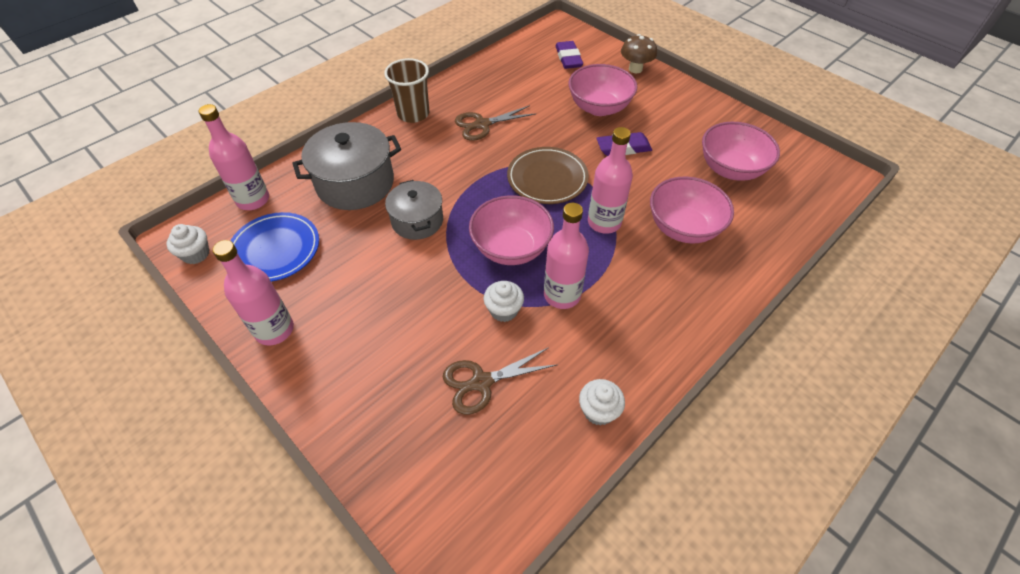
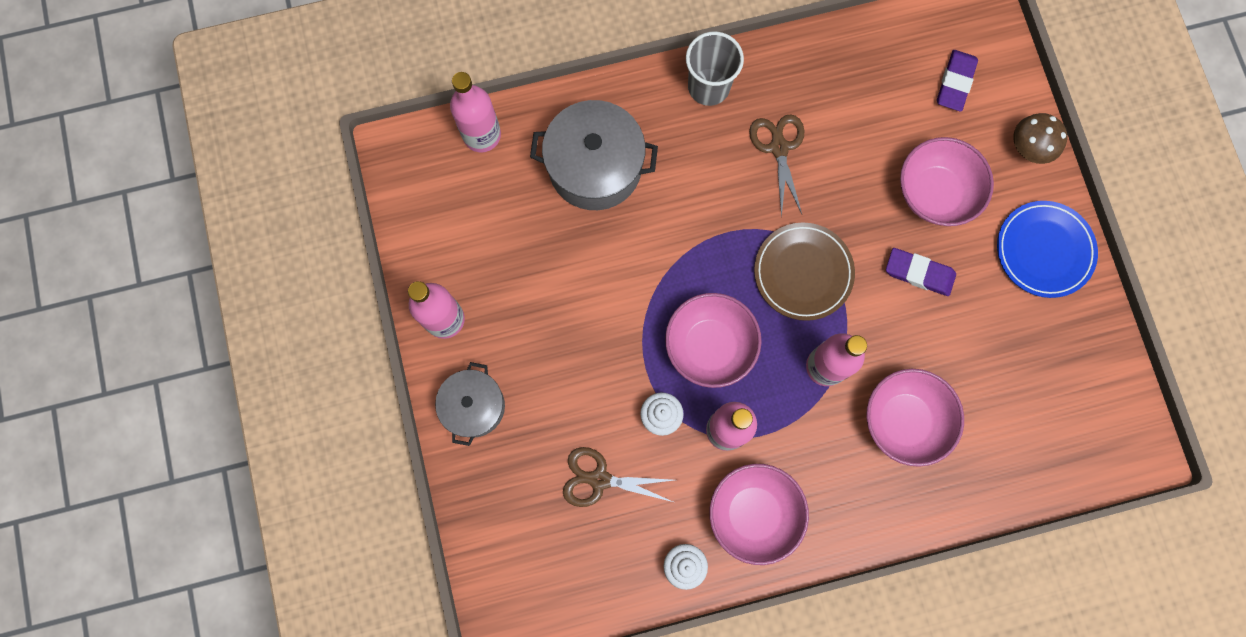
camera: 30 degrees right, 25 degrees up
(196, 254) = (404, 183): white cupcake -> none
(275, 250) = (480, 219): blue plate -> blue plate (1044, 250)
(413, 114) = (708, 87): brown cup -> grey cup
(417, 221) = (634, 257): grey pot -> grey pot (474, 406)
(482, 124) = (779, 148): brown scissors -> brown scissors turned 75 degrees clockwise
(731, 169) = (1019, 372): pink bowl -> pink bowl (753, 513)

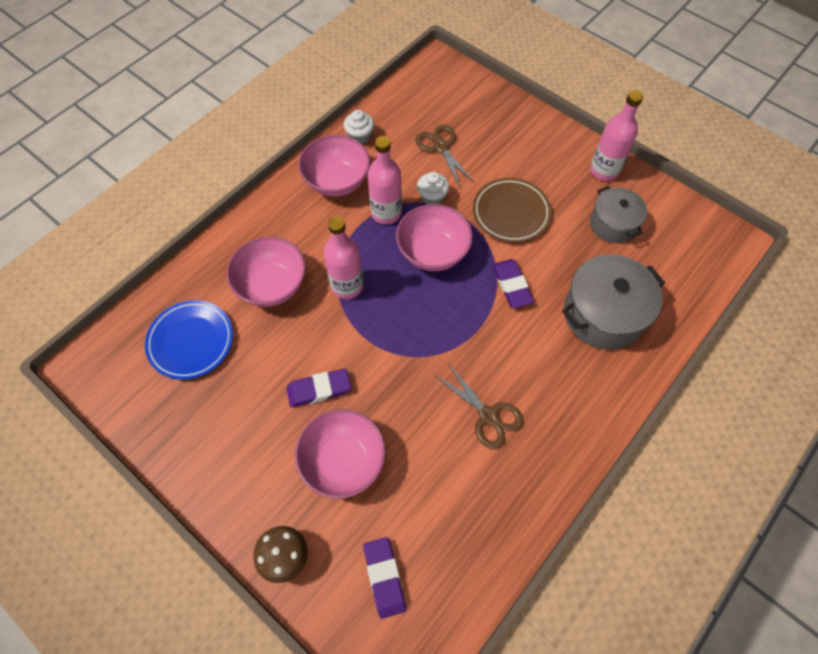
camera: 145 degrees right, 15 degrees down
(474, 406) = (544, 140): grey pot -> grey pot (613, 224)
(482, 135) = (694, 285): pink bottle -> none
(600, 479) = (441, 147): brown scissors -> brown scissors turned 90 degrees counterclockwise
(658, 254) = (512, 285): none -> purple eraser
(708, 87) = (578, 428): grey cup -> none
(803, 272) = (404, 336): brown plate -> brown plate (511, 213)
(1044, 250) = (227, 472): blue plate -> blue plate (191, 341)

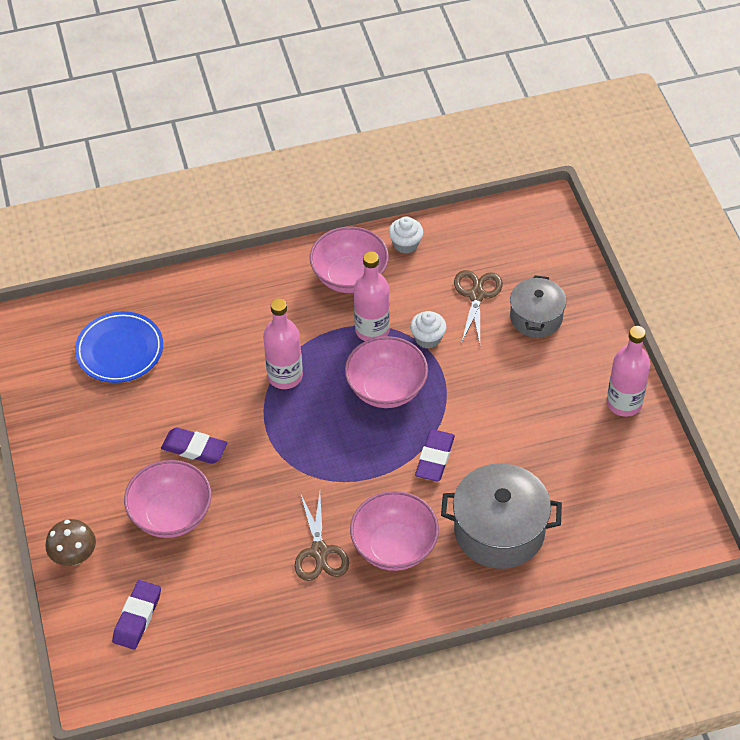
camera: 35 degrees right, 10 degrees down
(272, 285) = (220, 340): pink bowl -> pink bowl (394, 547)
(511, 213) = (492, 393): brown plate -> none
(613, 224) = (585, 458): grey pot -> grey pot (536, 317)

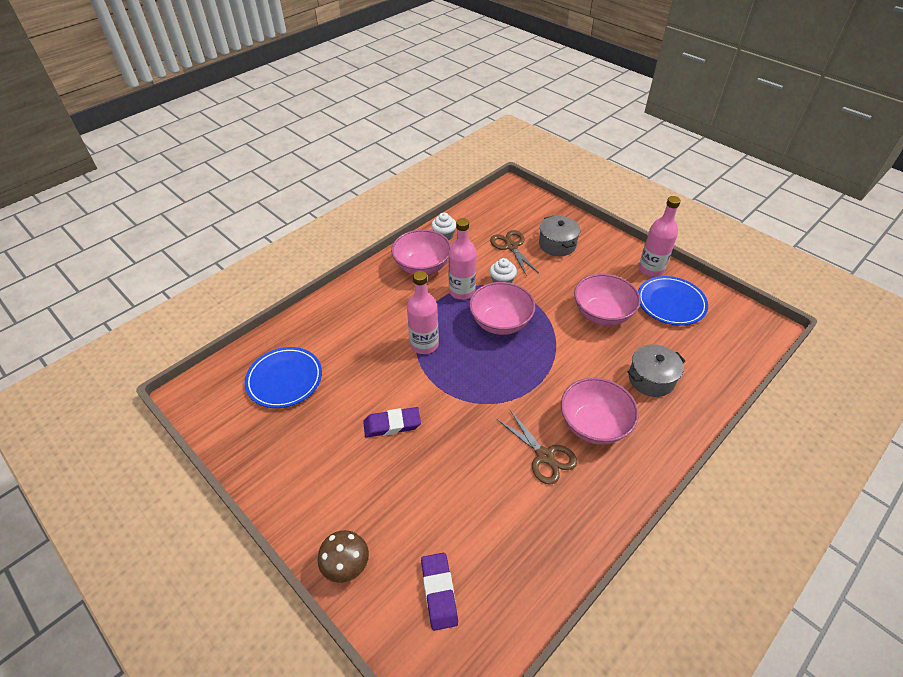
camera: 30 degrees left, 5 degrees down
(171, 515) = (409, 486): pink bowl -> pink bowl (602, 314)
(435, 458) = (569, 352): purple eraser -> none
(499, 530) = (651, 379): grey pot -> grey pot, size x0.63
(606, 457) = (671, 303): none -> blue plate

